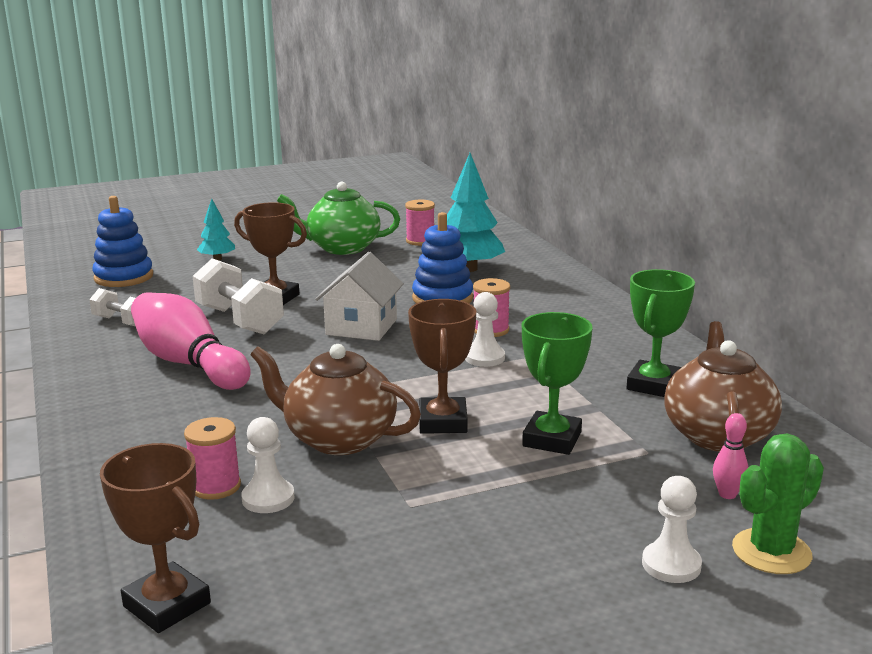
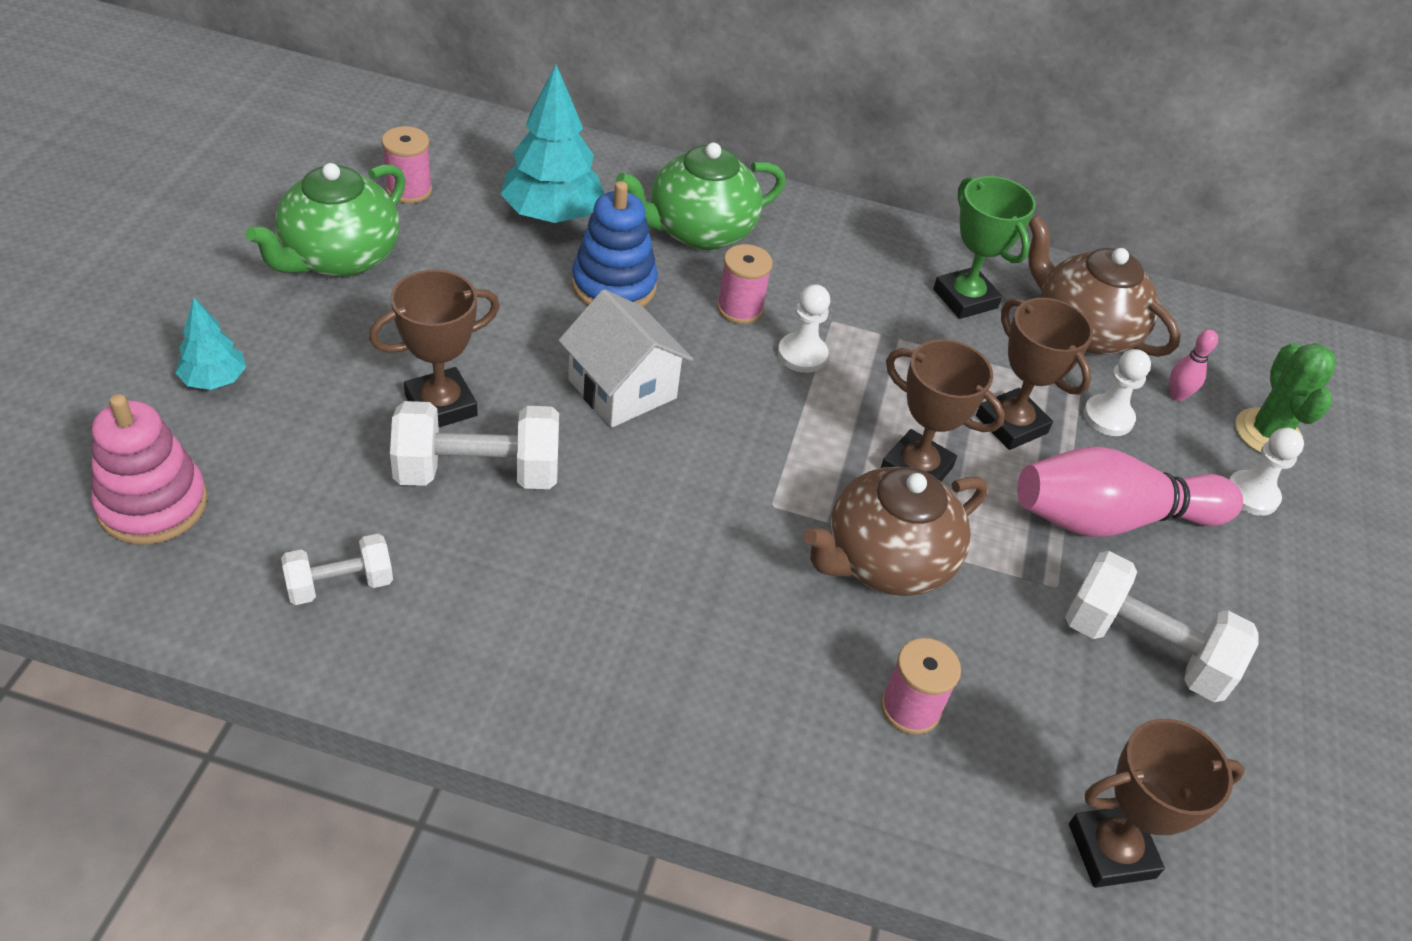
camera: 60 degrees left, 25 degrees up
(124, 277) = (153, 504): blue stacking toy -> pink stacking toy
(189, 364) = (566, 583): pink bowling pin -> pink bowling pin (1110, 519)
(268, 498) = (967, 679): white pawn -> white pawn (1108, 417)
(397, 561) = (1144, 649): none -> white dumbbell
(536, 300) = (699, 231): none -> green teapot
(552, 439) = (1011, 424): green trophy -> brown trophy

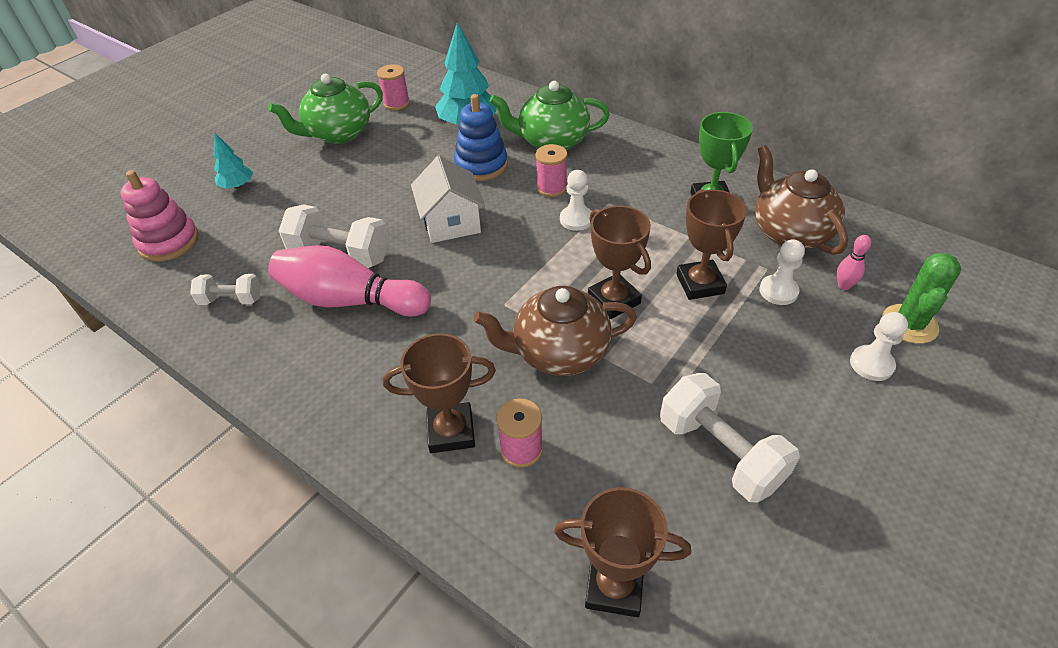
camera: 30 degrees right, 0 degrees up
(441, 405) = (343, 216): brown trophy -> brown trophy (451, 431)
(1110, 519) = (742, 358): pink bowling pin -> pink bowling pin (350, 300)

